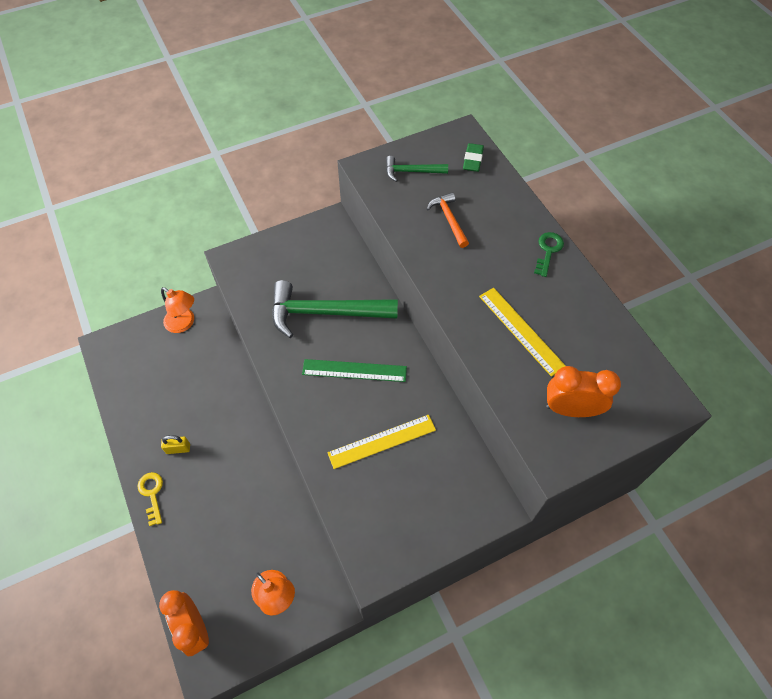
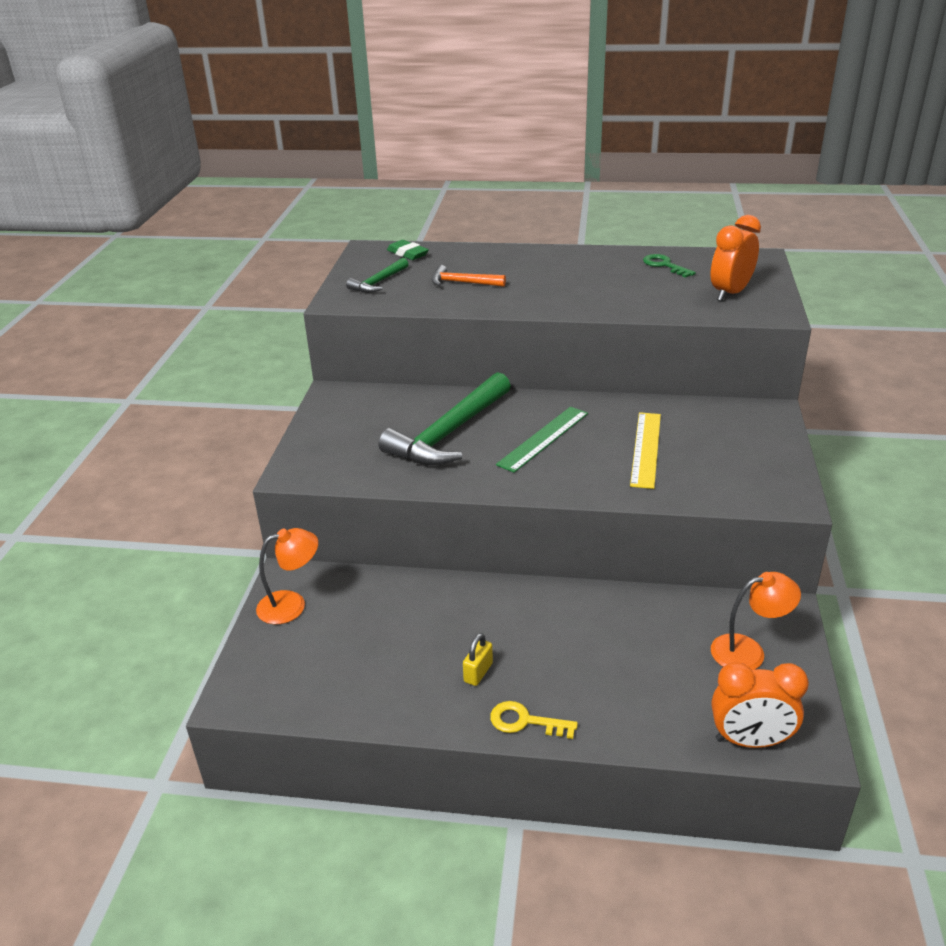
camera: 55 degrees left, 25 degrees down
(521, 330) = (627, 289): yellow ruler -> none
(548, 251) = (555, 255): green key -> green key (664, 265)

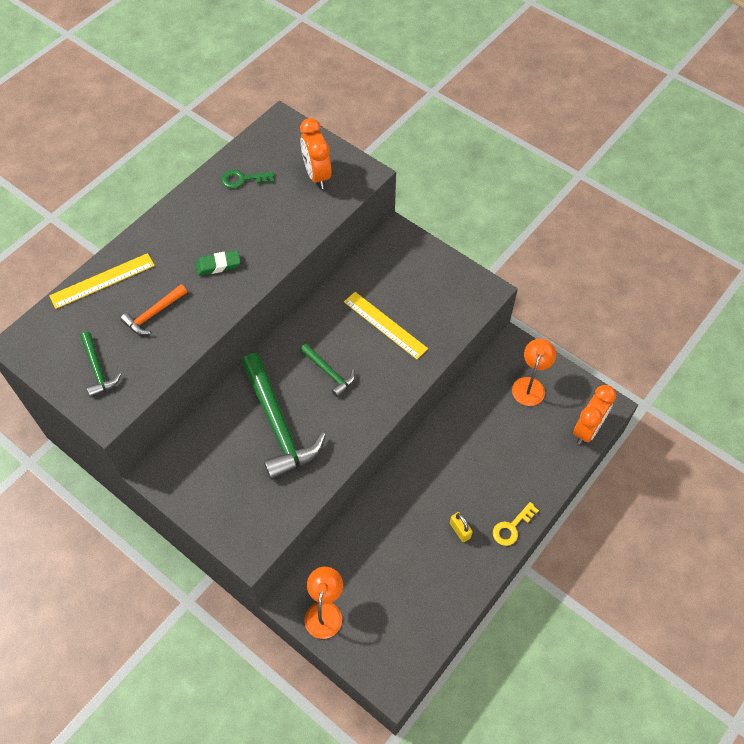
camera: 60 degrees left, 25 degrees up
(407, 254) = (60, 321): green eraser -> green eraser (218, 265)
(468, 253) = (102, 280): none -> yellow ruler
(543, 438) = (329, 373): green ruler -> green hammer

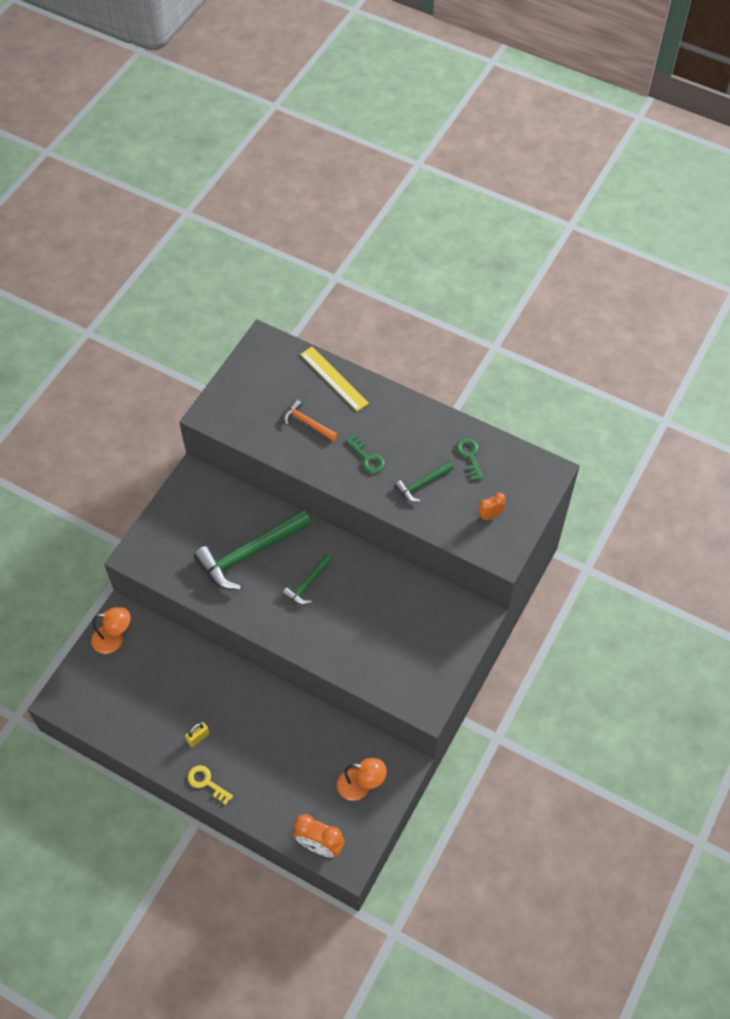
camera: 80 degrees right, 0 degrees up
(98, 369) = (248, 398): green hammer -> green hammer (422, 484)
(218, 265) = (367, 458): green eraser -> green key
(317, 175) = (490, 515): orange clock -> orange clock, size x0.57
(385, 325) = (368, 622): yellow ruler -> none

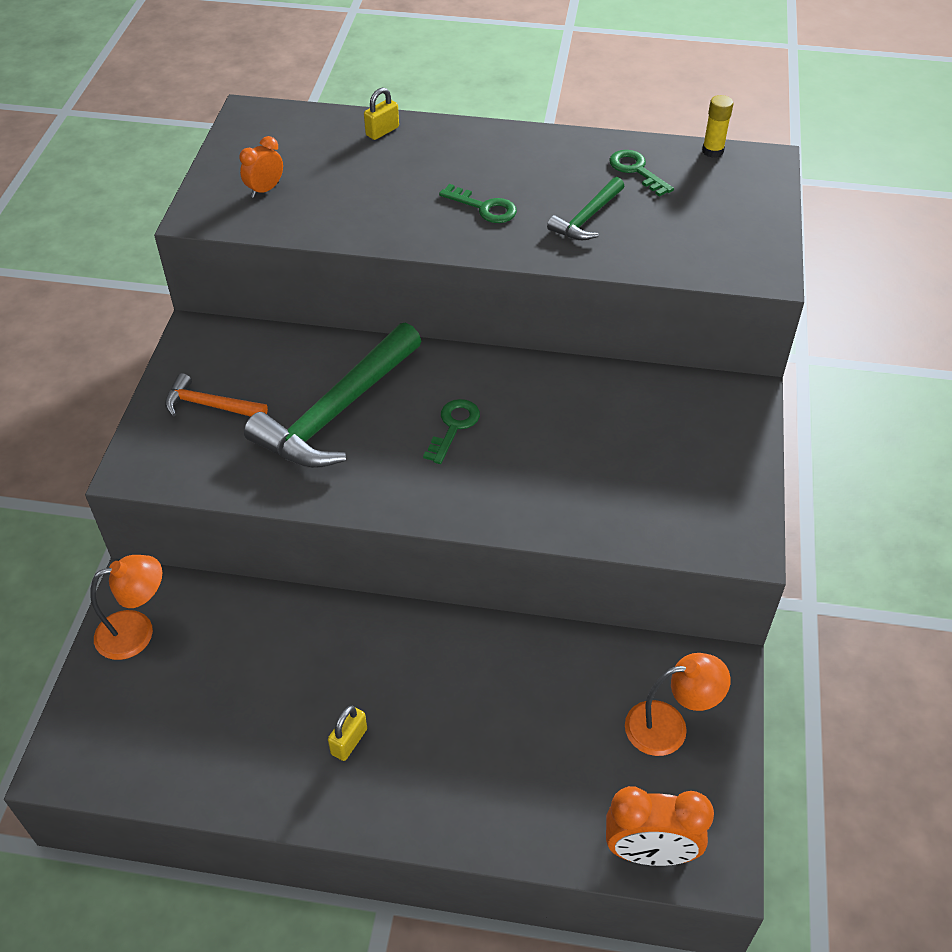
camera: 20 degrees left, 10 degrees down
(206, 782) = (396, 813): yellow key -> none
(307, 423) = (368, 189): orange hammer -> orange hammer (210, 405)
(308, 584) = (453, 427): green hammer -> green key
(334, 378) = (382, 131): yellow ruler -> yellow padlock
(490, 515) = (712, 230): orange clock -> orange clock (265, 190)
(523, 454) = (712, 151): none -> yellow glue stick

